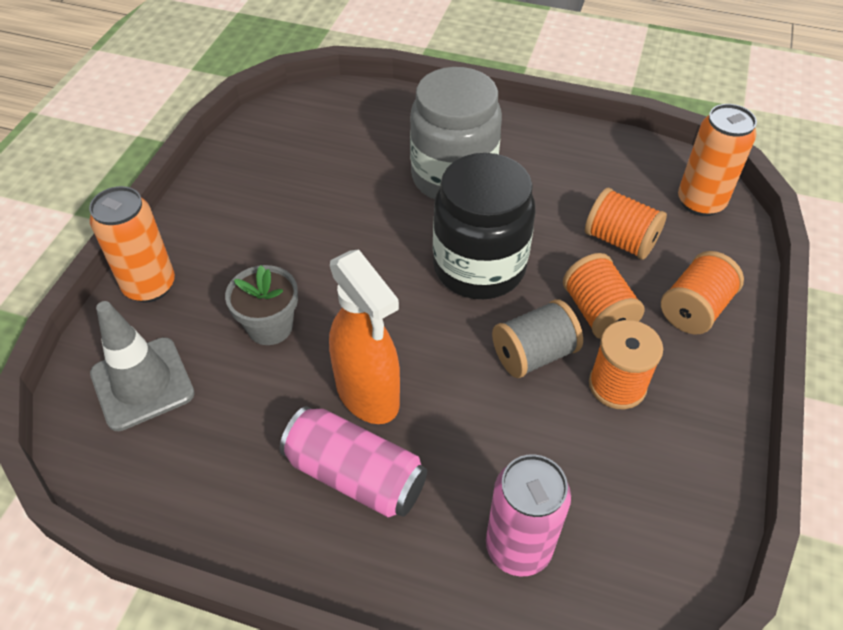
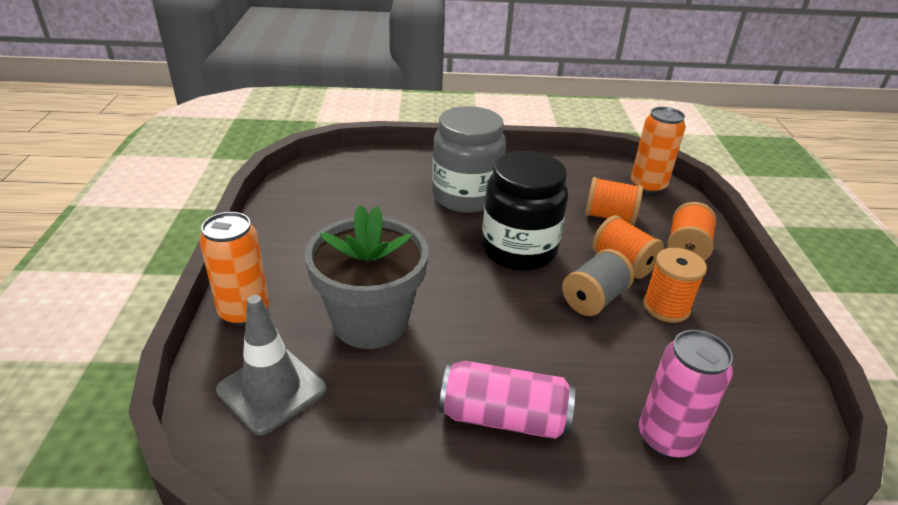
camera: 20 degrees left, 15 degrees down
(270, 326) = (370, 321): grey flower pot -> grey flower pot, size x1.82
(368, 395) = (481, 354): orange spray bottle -> none

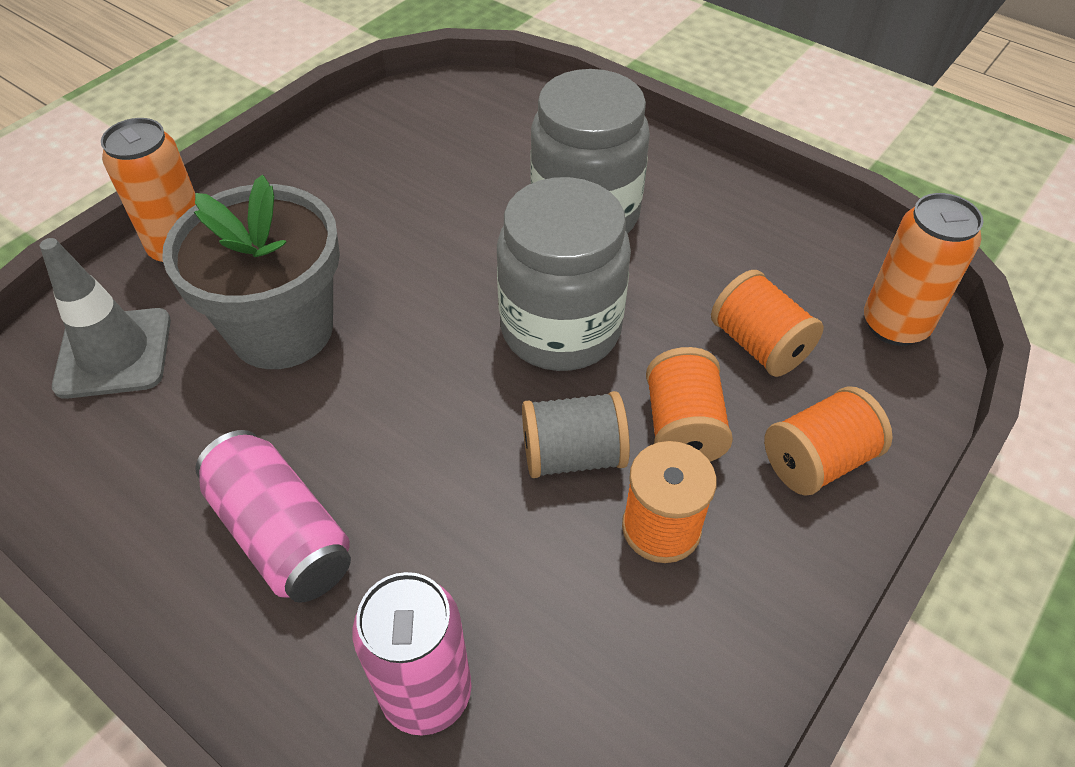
camera: 40 degrees right, 15 degrees up
(519, 250) = (560, 329): black jar -> grey jar

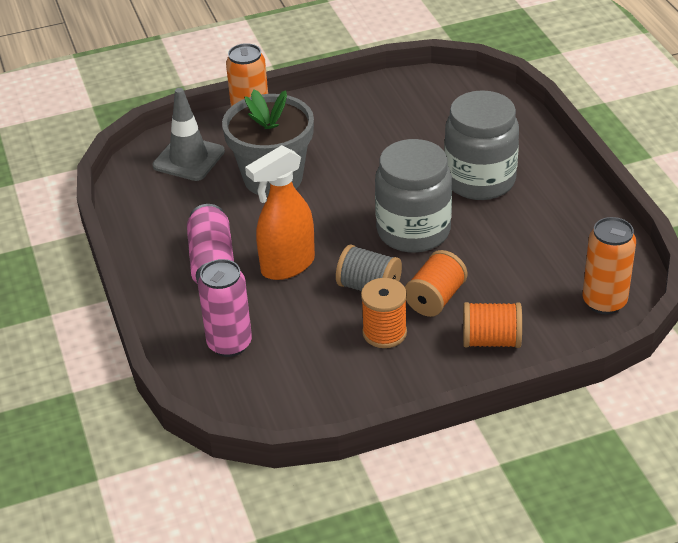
camera: 35 degrees right, 10 degrees down
(415, 478) = (287, 266): none -> orange spray bottle
(759, 345) = (514, 280): orange spool -> none

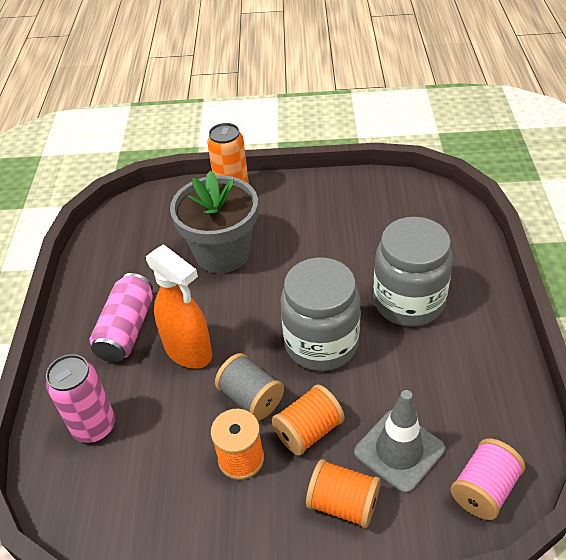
camera: 20 degrees right, 5 degrees up
(189, 159) = (163, 217): grey traffic cone -> grey traffic cone (399, 450)
(287, 266) = (189, 351): orange spray bottle -> orange spray bottle turned 120 degrees counterclockwise
(604, 302) = (484, 489): orange can -> pink spool

